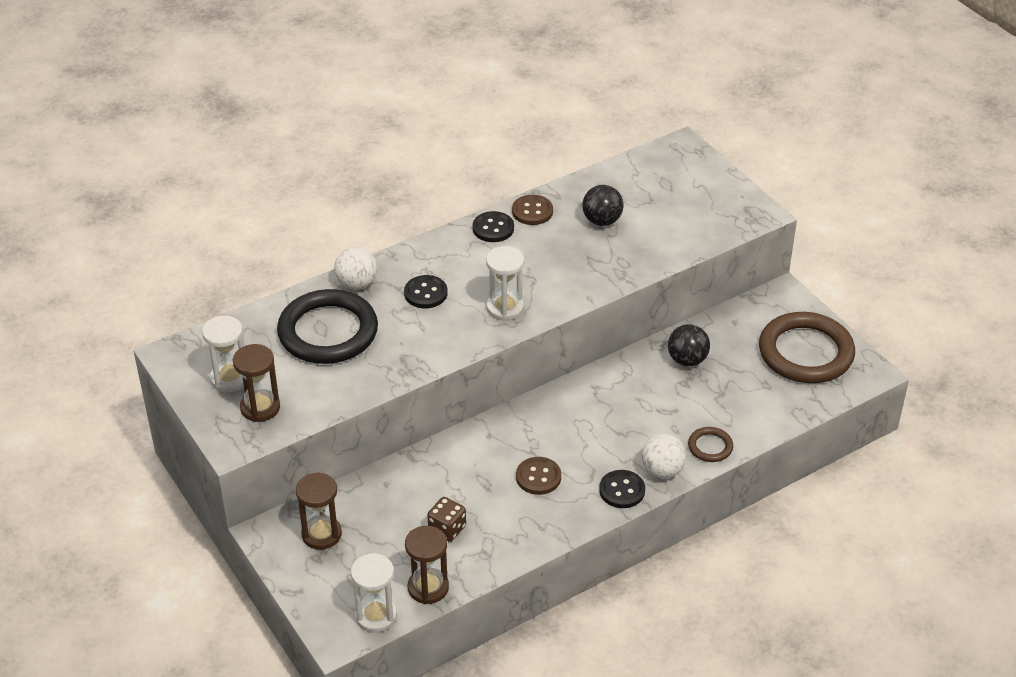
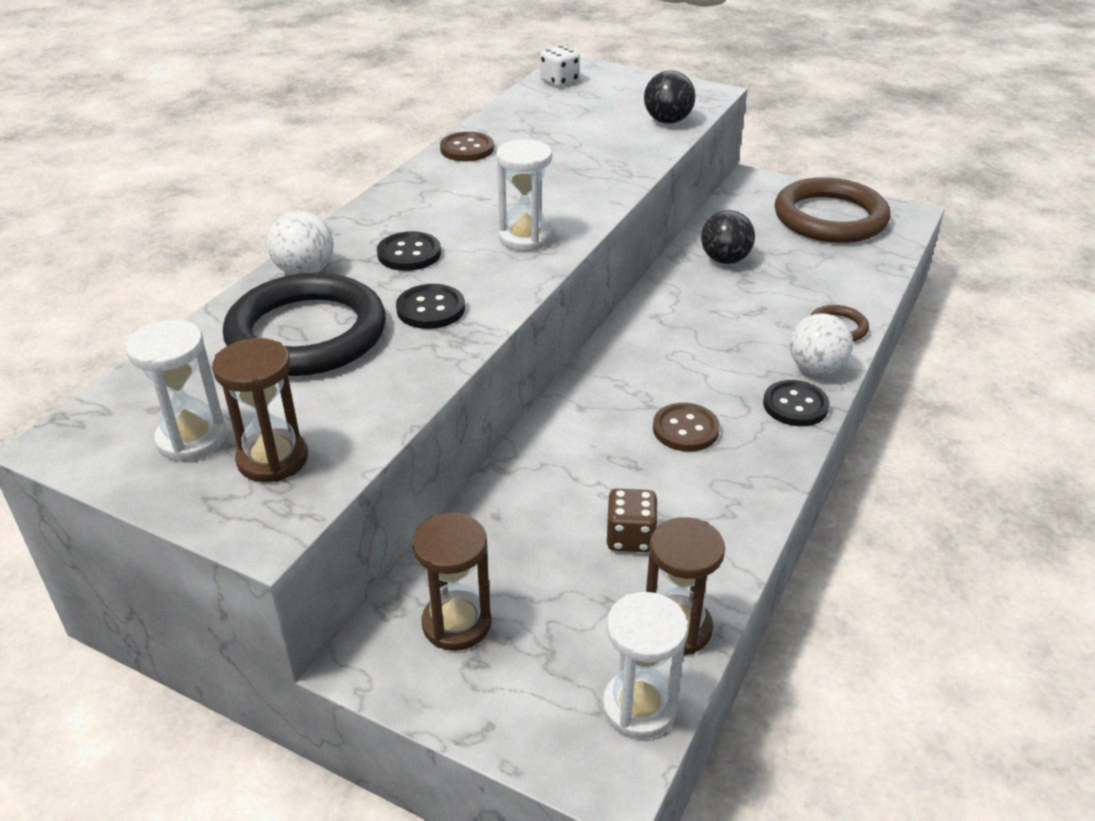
camera: 30 degrees left, 5 degrees down
(493, 228) = (435, 174): black button -> black button (430, 309)
(602, 221) = (554, 137): black ball -> black ball (667, 121)
(657, 161) = (559, 81): none -> white dice

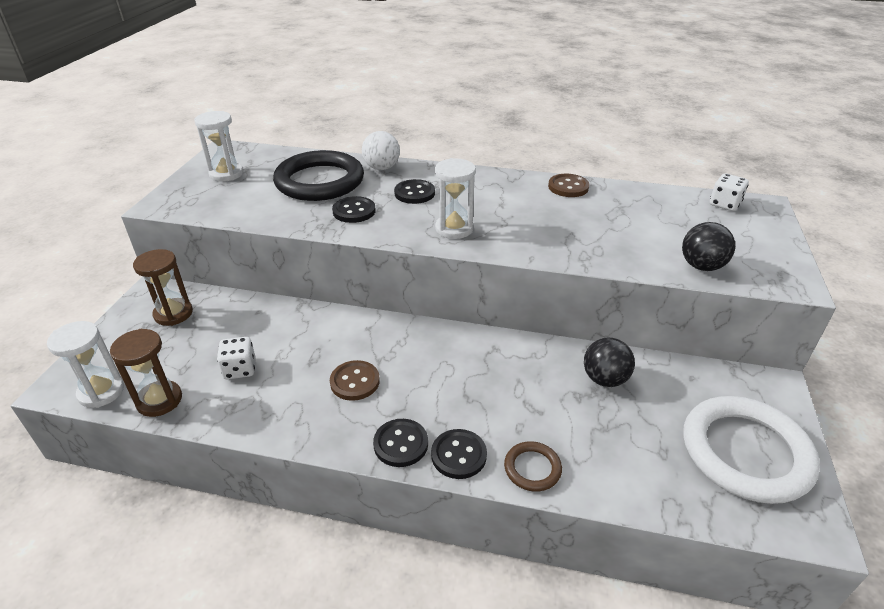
camera: 75 degrees right, 0 degrees up
(273, 459) = (210, 196): brown hourglass -> none
(630, 537) = (240, 369): brown dice -> white dice
(816, 368) = (458, 455): white ball -> black button
(830, 218) = (745, 452): brown ring -> white ring

